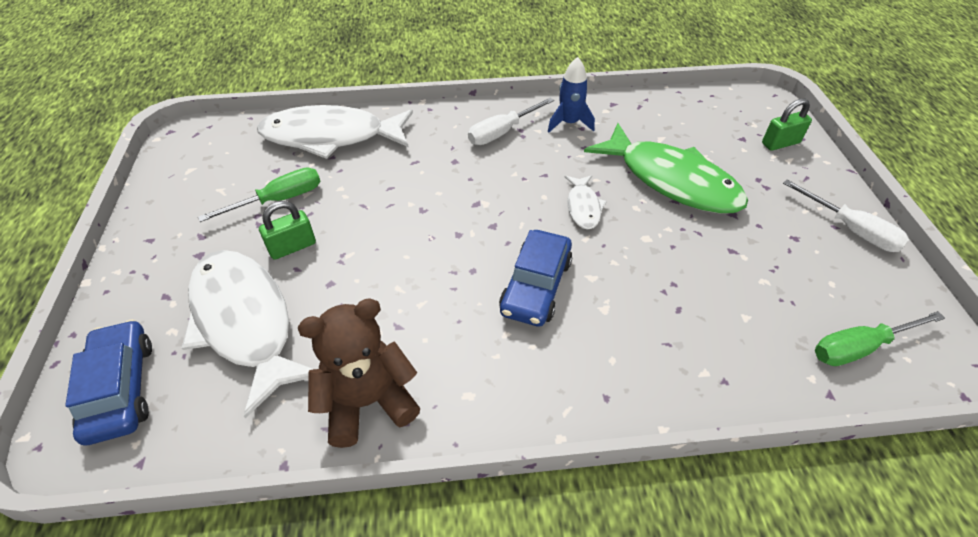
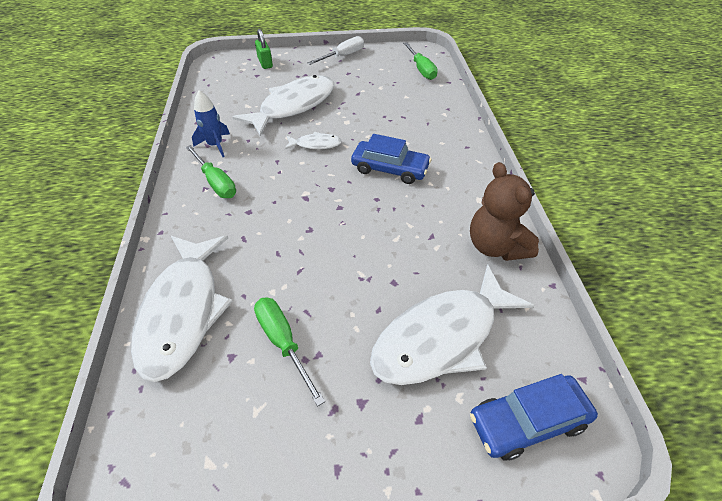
camera: 90 degrees left, 0 degrees up
(292, 247) = (352, 317): green padlock -> none
(502, 132) = (216, 182): white screwdriver -> green screwdriver
(671, 180) = (293, 106): green fish -> white fish

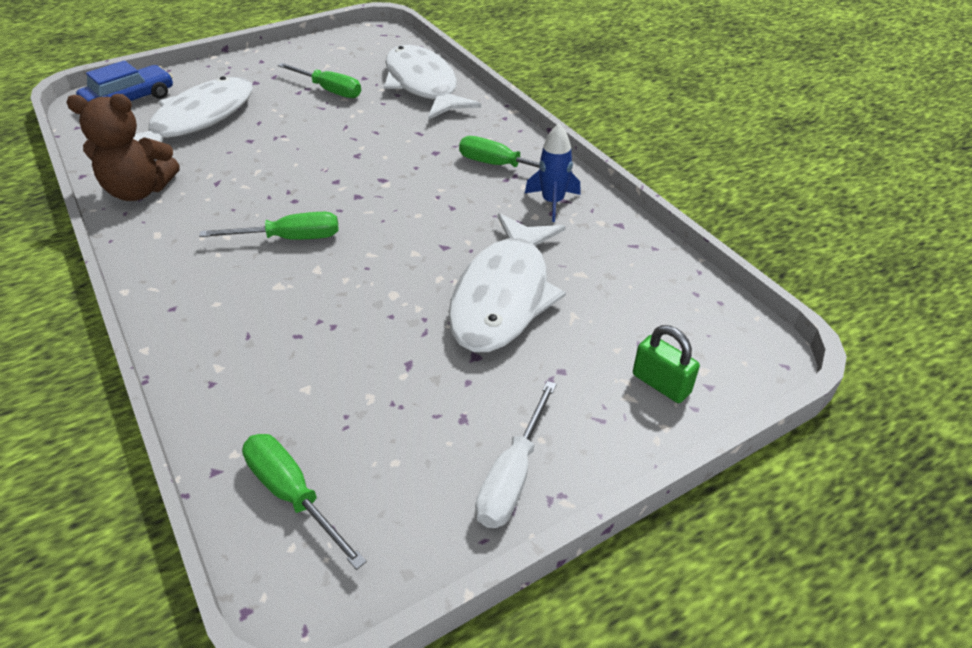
camera: 155 degrees right, 5 degrees down
(316, 144) = (416, 242): white fish -> none
(390, 169) = (289, 238): blue car -> green screwdriver
(495, 246) = (140, 191): brown teddy bear -> brown teddy bear turned 135 degrees clockwise

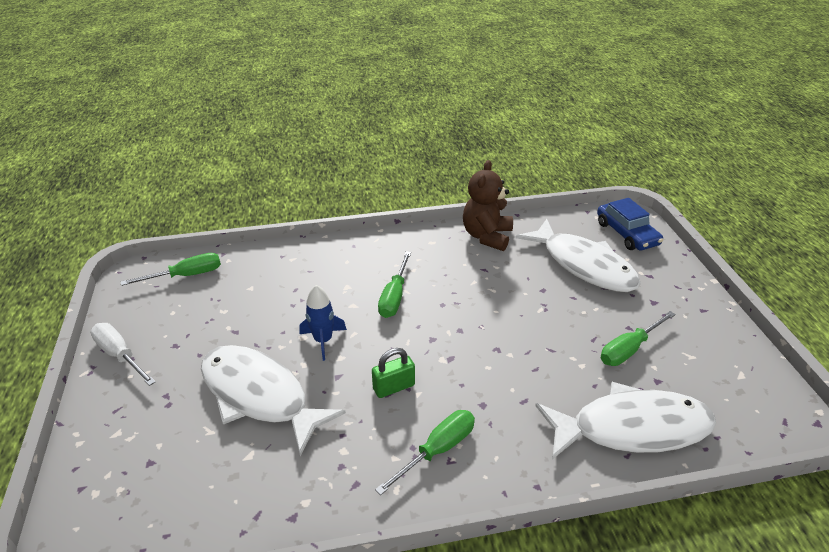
camera: 110 degrees right, 5 degrees down
(552, 202) = (356, 472): blue rocket -> blue rocket (323, 340)
(661, 384) = (109, 457): green padlock -> green padlock (394, 387)

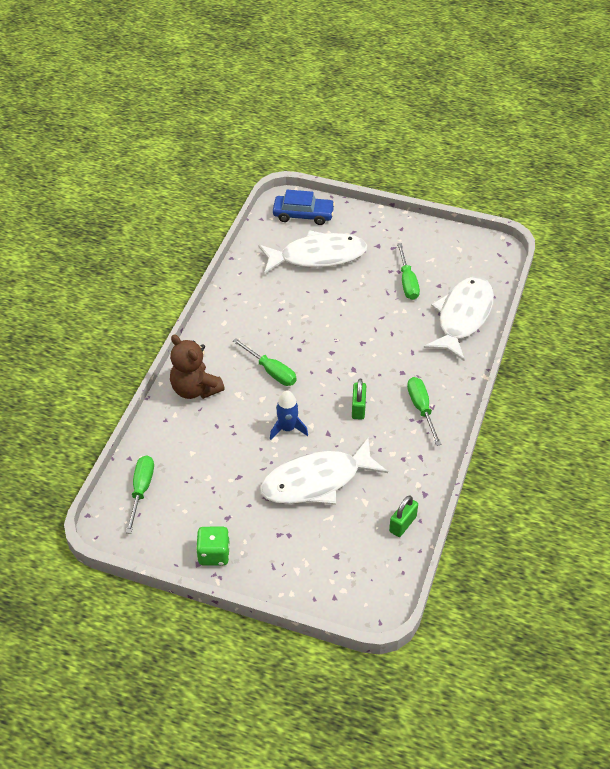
camera: 60 degrees left, 10 degrees up
(120, 355) = (214, 554): white screwdriver -> green dice
(227, 513) = (402, 524): none -> green padlock
(487, 236) = (243, 288): brown teddy bear -> brown teddy bear (195, 389)

